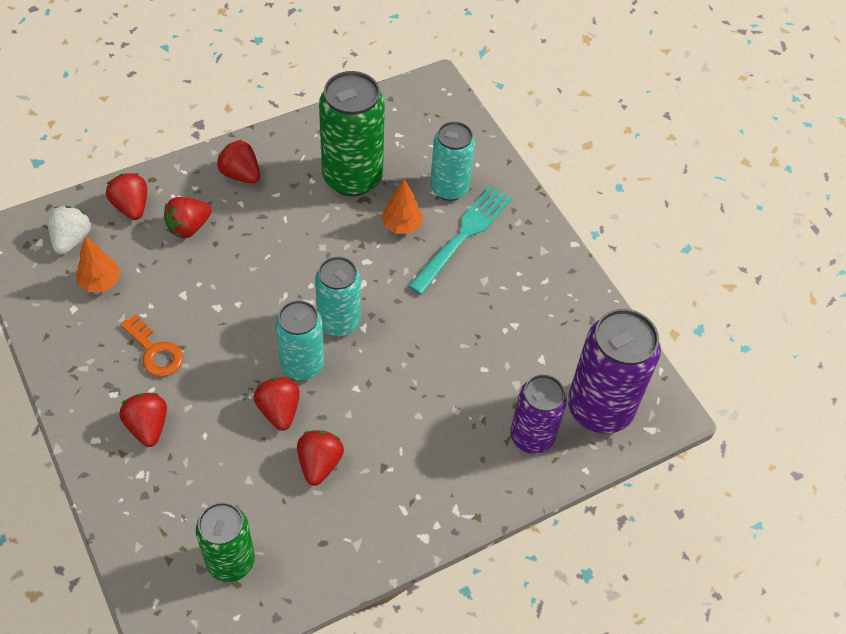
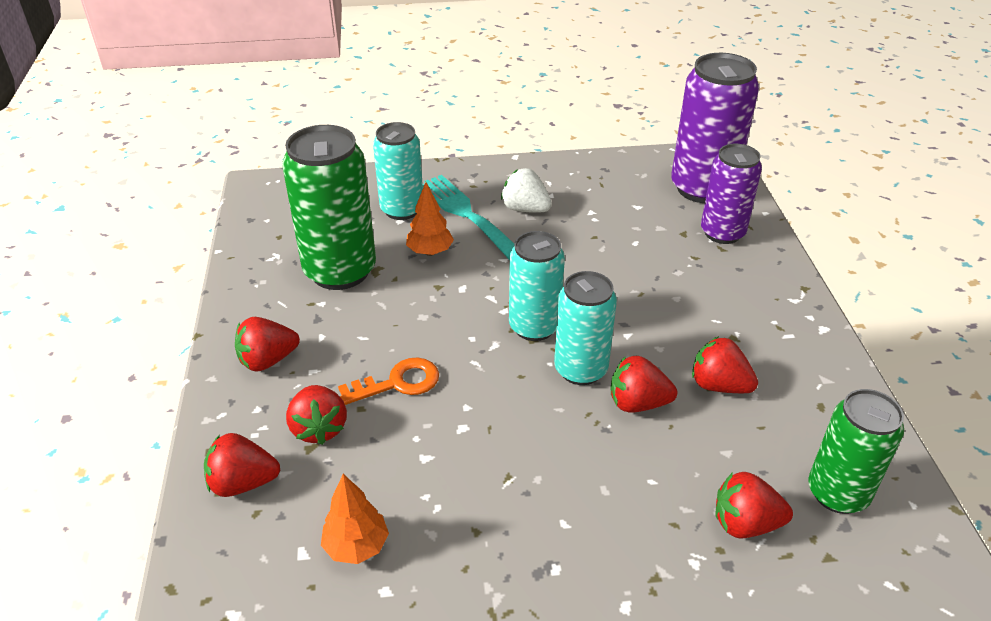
camera: 65 degrees left, 15 degrees down
(71, 239) = (255, 569): white strawberry -> white strawberry (525, 209)
(148, 426) = (622, 538): red strawberry -> red strawberry (745, 524)
(155, 351) = (504, 506): orange key -> orange key (398, 383)

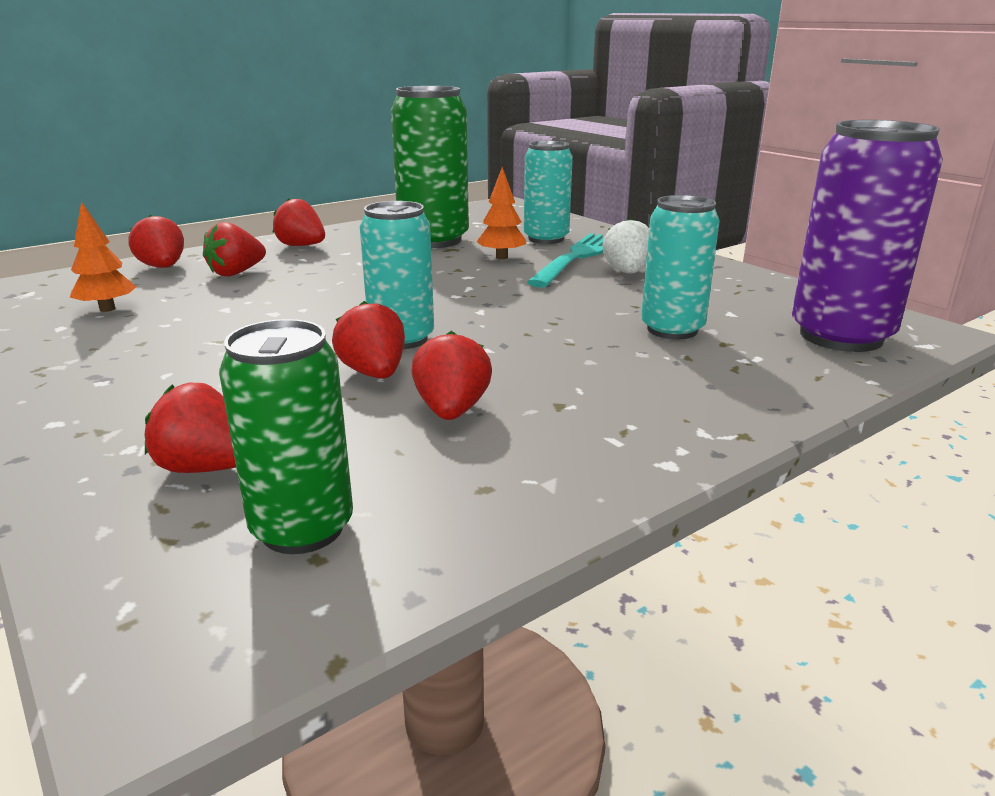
camera: 60 degrees right, 15 degrees down
(398, 383) = (312, 282): orange key -> none
(534, 327) = (445, 309): turquoise can -> turquoise can (672, 329)
(722, 233) = (768, 362): purple can -> none
(745, 524) = (206, 468): red strawberry -> red strawberry turned 45 degrees counterclockwise

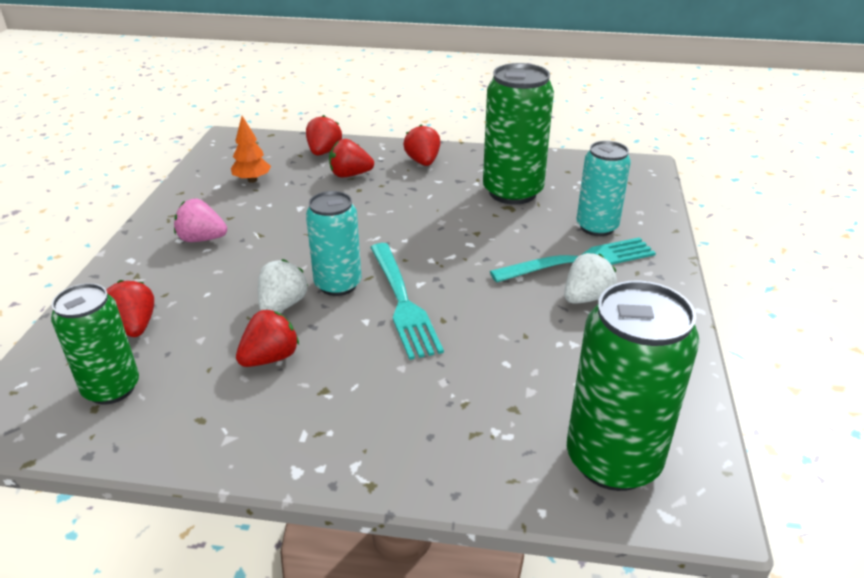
camera: 45 degrees right, 10 degrees up
(139, 369) = (202, 239): none -> pink strawberry
(374, 373) = (282, 305): red strawberry -> white strawberry
(493, 326) = (402, 302): none -> turquoise fork
(501, 257) = (526, 234): orange tree -> none
(672, 329) = (502, 373): turquoise can -> none
(841, 336) = (613, 460): purple can -> green can

